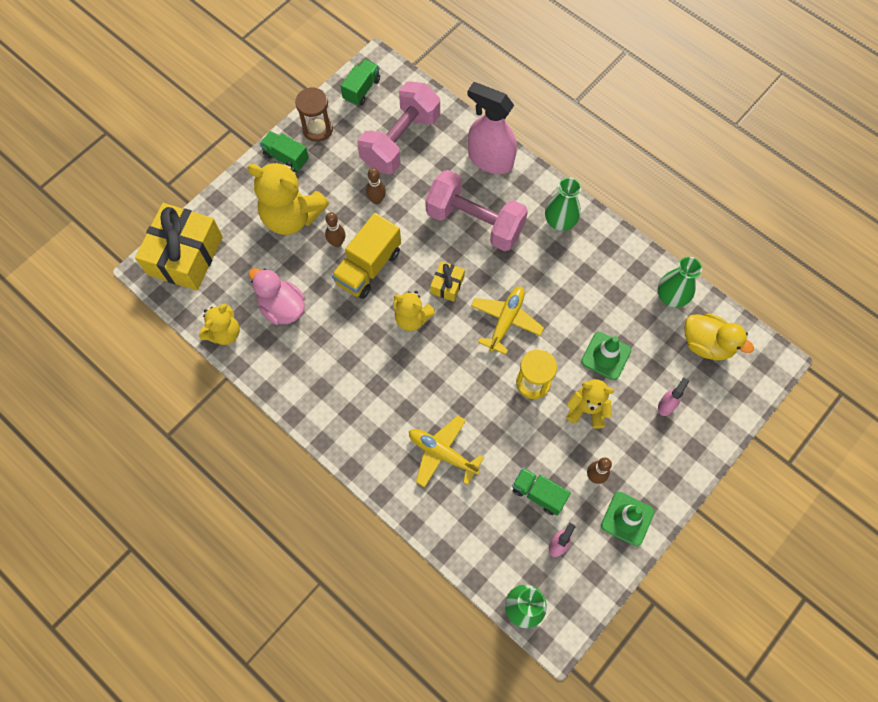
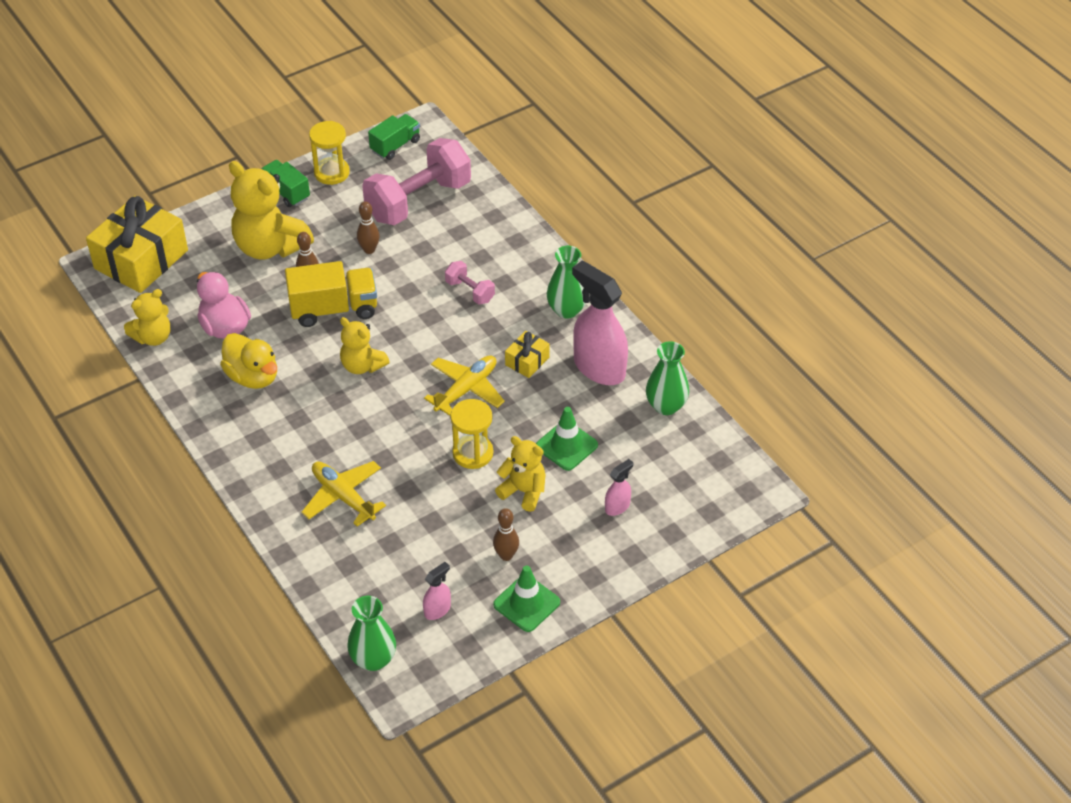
camera: 15 degrees right, 20 degrees down
(317, 129) = (331, 173): brown hourglass -> yellow hourglass
(368, 267) = (334, 309): yellow truck -> yellow truck turned 150 degrees counterclockwise
(447, 285) = (414, 343): yellow gift -> yellow gift (527, 361)
(475, 222) = (470, 291): pink dumbbell -> pink dumbbell, size x0.46
(490, 159) = (511, 237): pink spray bottle -> pink spray bottle (599, 367)
(538, 494) = (435, 557): green truck -> none
(707, 344) = (689, 459): yellow duck -> yellow duck (253, 376)

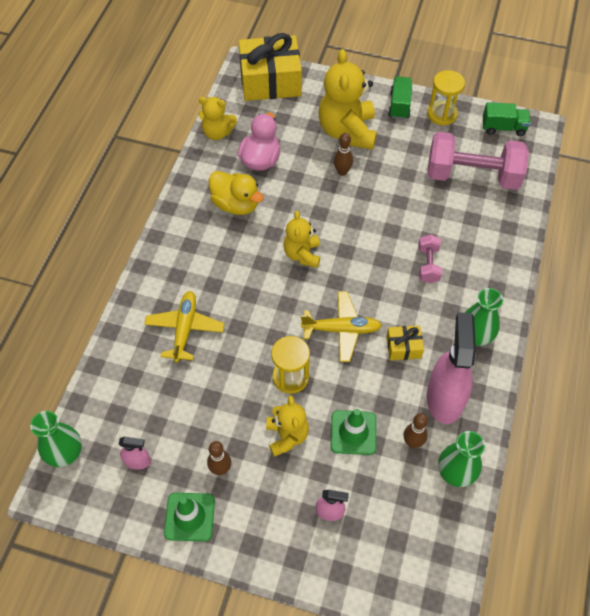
camera: 50 degrees right, 10 degrees up
(253, 376) = (236, 204): yellow duck -> yellow duck turned 60 degrees counterclockwise
(334, 309) = (332, 203): yellow truck -> none
(369, 250) = (401, 183): brown bowling pin -> brown bowling pin (412, 442)

